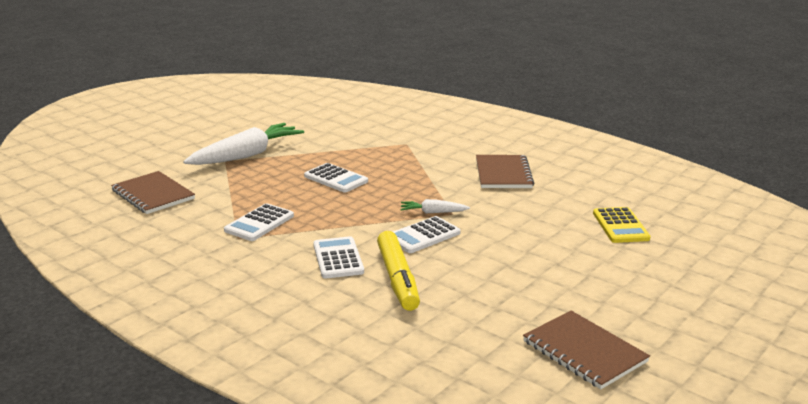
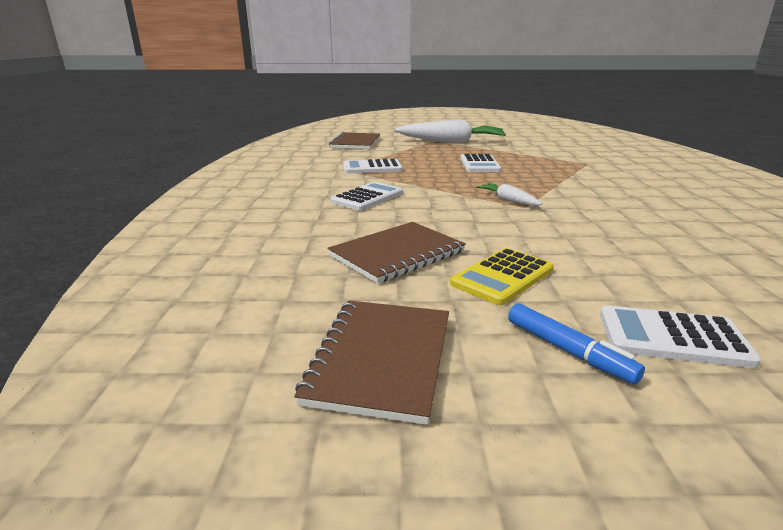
camera: 50 degrees right, 0 degrees up
(398, 279) = (373, 222): yellow marker -> none
(423, 236) = (462, 209): white calculator -> white calculator (672, 337)
(503, 174) = (644, 200): brown notebook -> brown notebook (397, 254)
(620, 226) = (717, 282): yellow calculator -> yellow calculator (502, 277)
(632, 300) = (568, 351): none -> blue marker

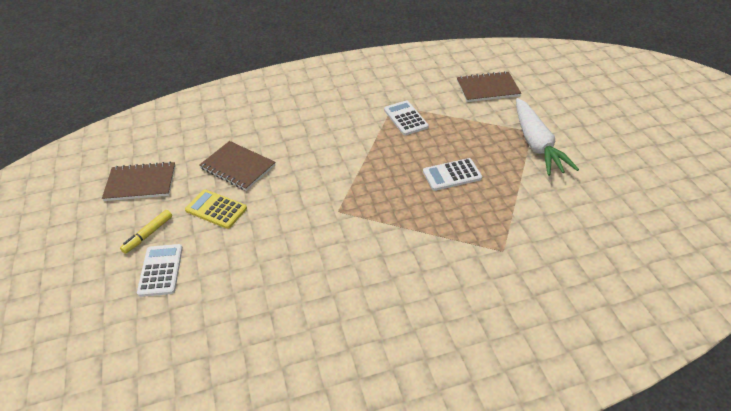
camera: 75 degrees right, 20 degrees up
(367, 197) = (329, 134): white calculator -> none
(508, 200) = (349, 201): white carrot -> none
(568, 351) = (148, 234): blue marker -> yellow marker

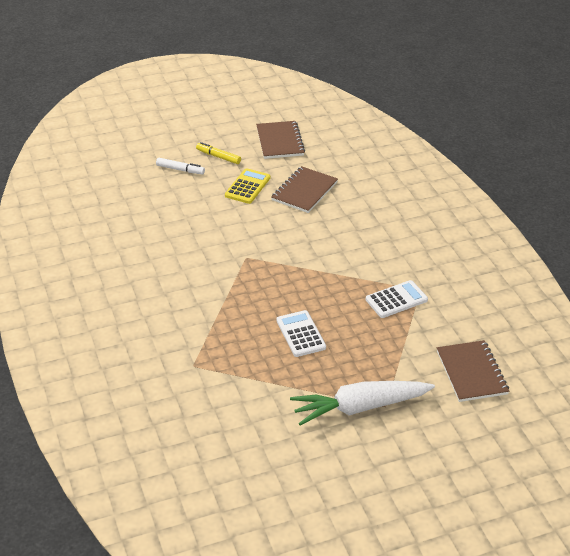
camera: 85 degrees right, 5 degrees down
(161, 270) = (180, 170): white calculator -> white marker

